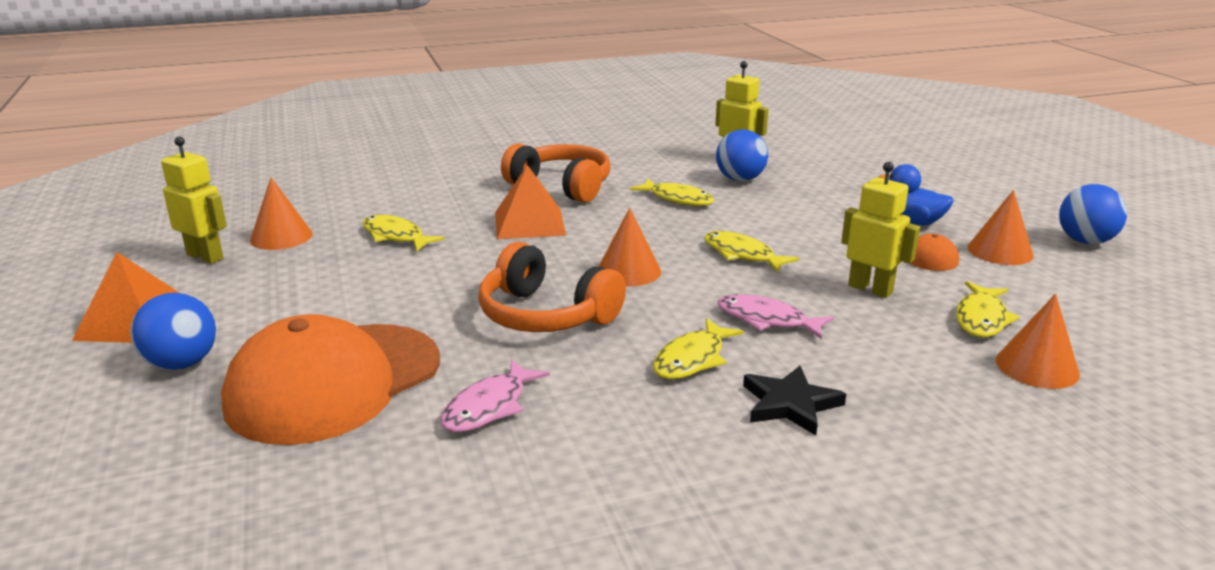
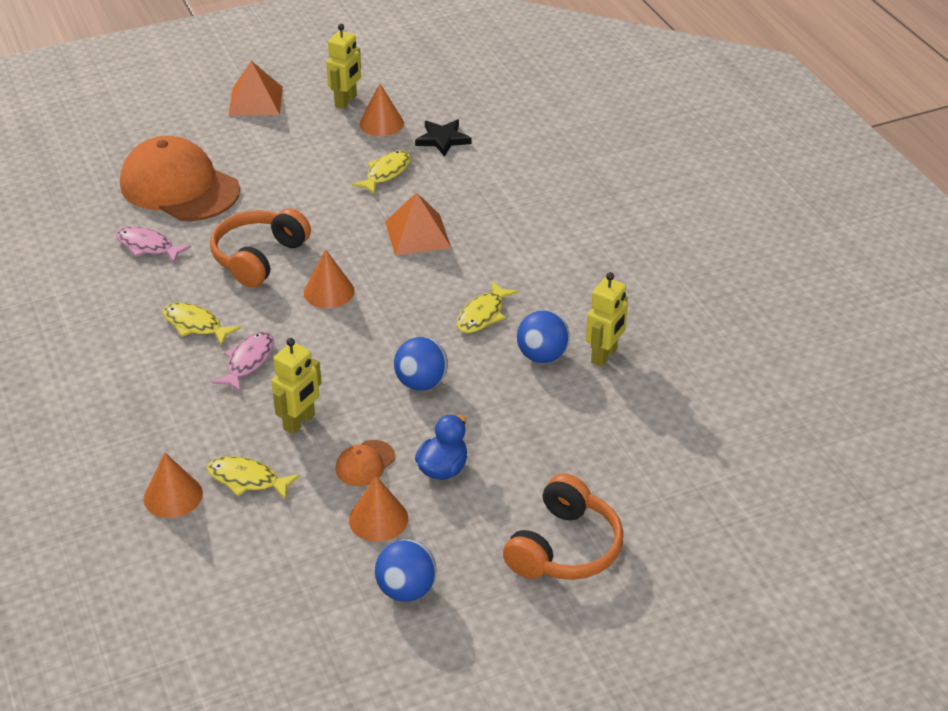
camera: 85 degrees right, 15 degrees up
(182, 364) = (204, 131): blue ball -> blue ball (421, 383)
(561, 186) = (503, 244): orange headphones -> orange headphones (564, 548)
(742, 255) = (362, 352): yellow fish -> none
(790, 404) = (138, 367): black star -> black star (443, 139)

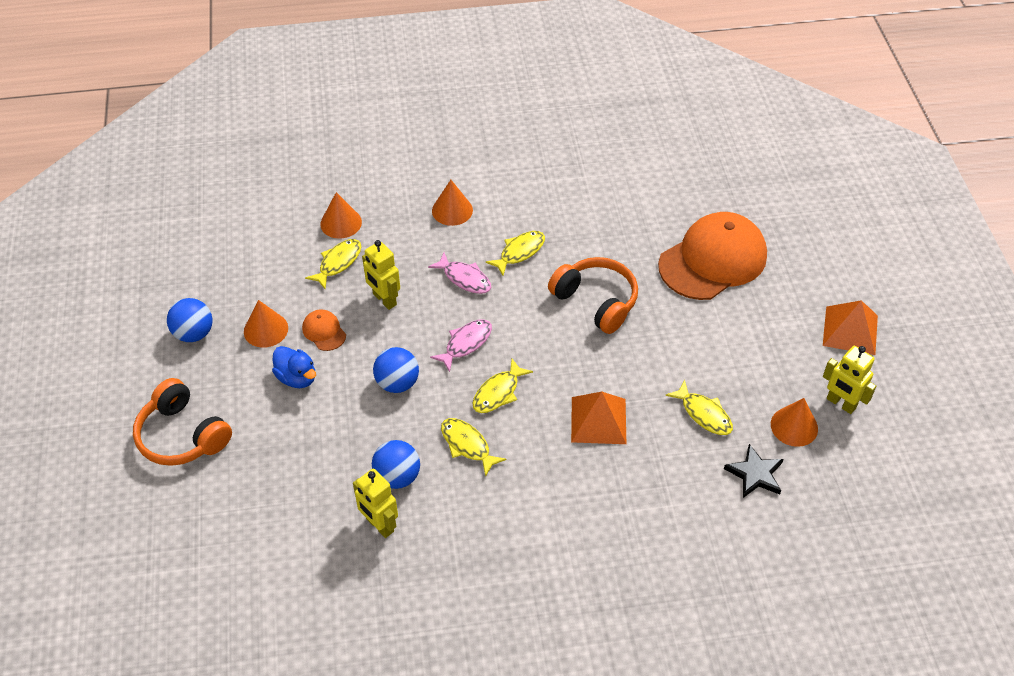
camera: 105 degrees right, 10 degrees up
(148, 246) = (631, 233): pink fish -> pink fish (466, 344)
(329, 291) = (535, 341): orange cone -> orange cone (452, 210)
(407, 305) = (498, 392): none -> yellow fish

